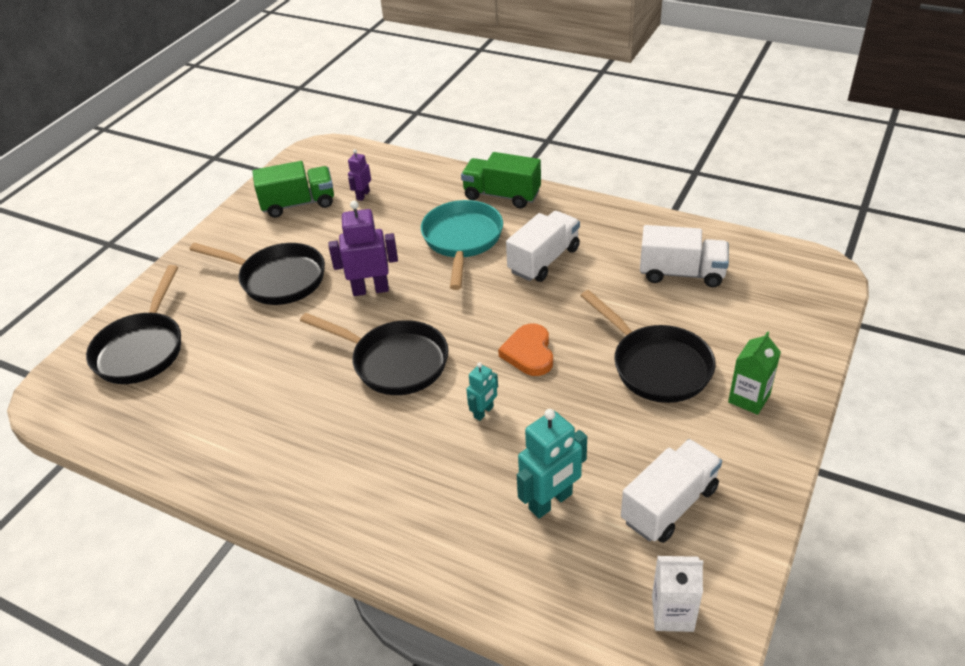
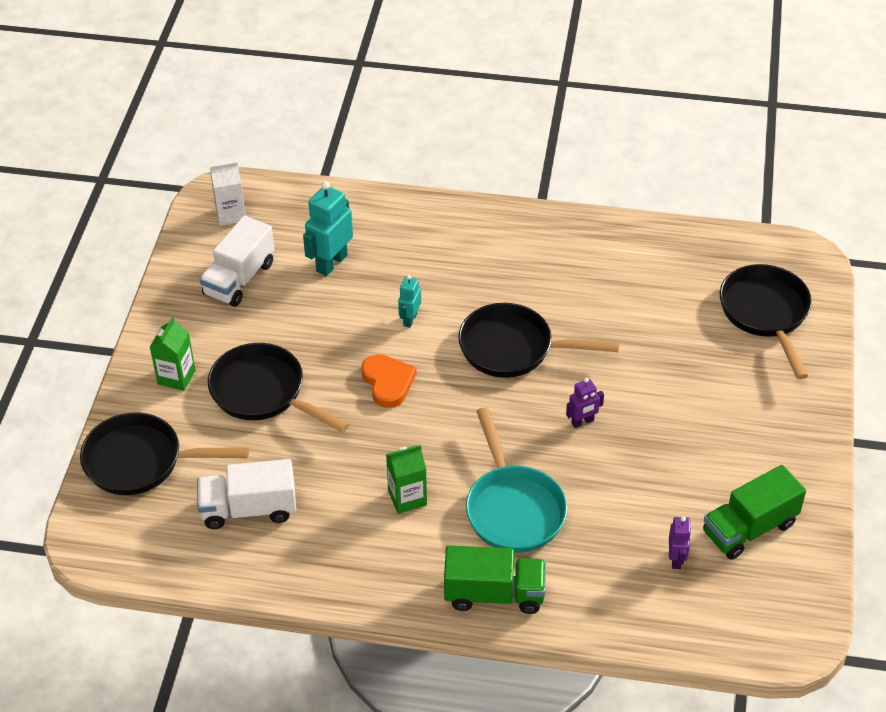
camera: 160 degrees right, 5 degrees up
(277, 279) = (693, 415): black pan -> black pan (141, 461)
(370, 289) = (582, 422): purple robot -> purple robot, size x0.56
(544, 260) = (407, 498): white truck -> green carton

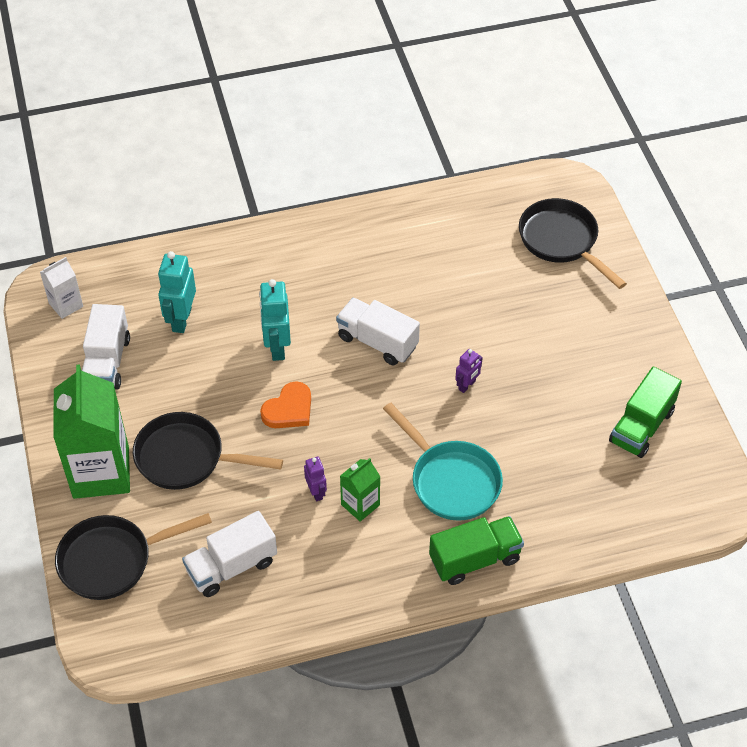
camera: 25 degrees left, 5 degrees up
(176, 377) = (101, 472): green carton -> green carton, size x2.05
(388, 382) = (289, 409): orange heart -> orange heart turned 90 degrees clockwise
(410, 319) = (277, 347): turquoise robot -> turquoise robot, size x1.78
(513, 348) = (377, 342): black pan -> white truck
(676, 559) = (600, 473): purple robot -> purple robot (316, 492)

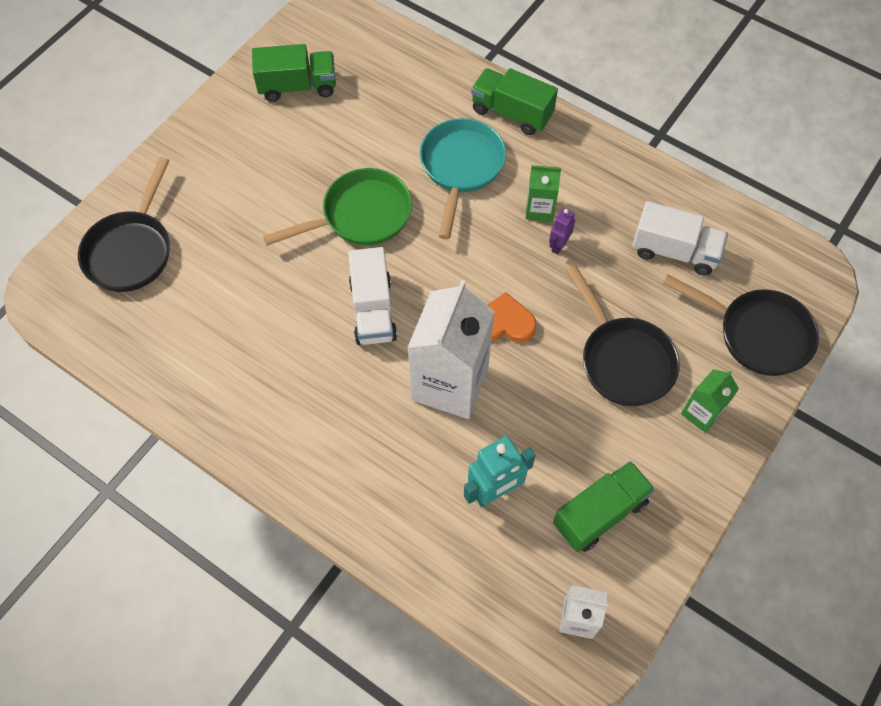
camera: 130 degrees left, 10 degrees up
(101, 472) = (701, 413): green carton -> green carton, size x0.49
(107, 362) = (600, 513): white truck -> green truck
(277, 347) = (450, 383): turquoise robot -> white carton
(467, 385) = (360, 216): purple robot -> green pan

